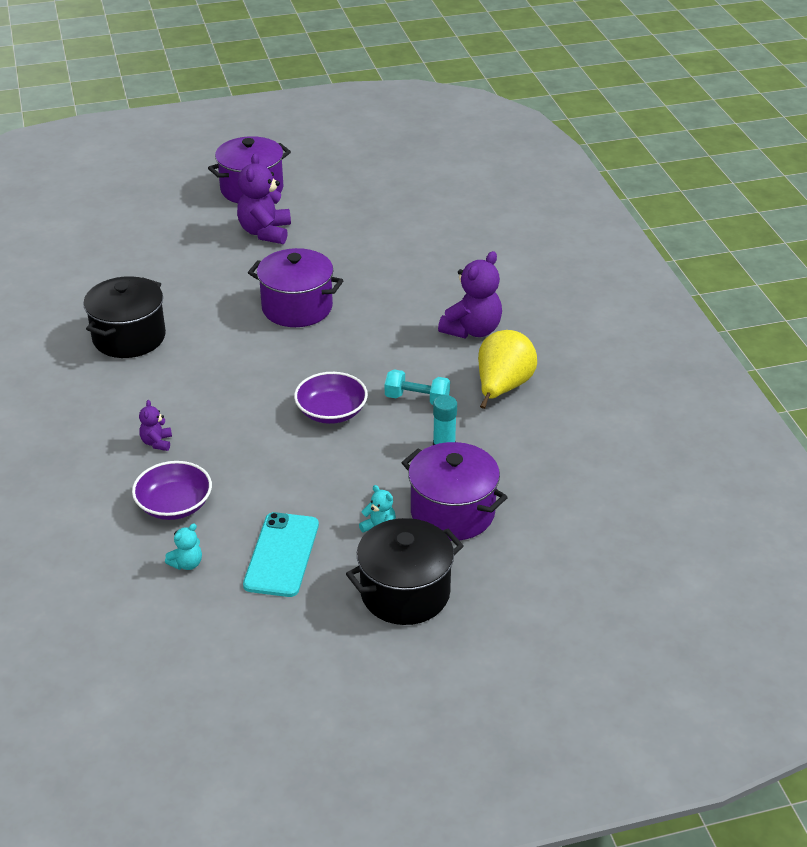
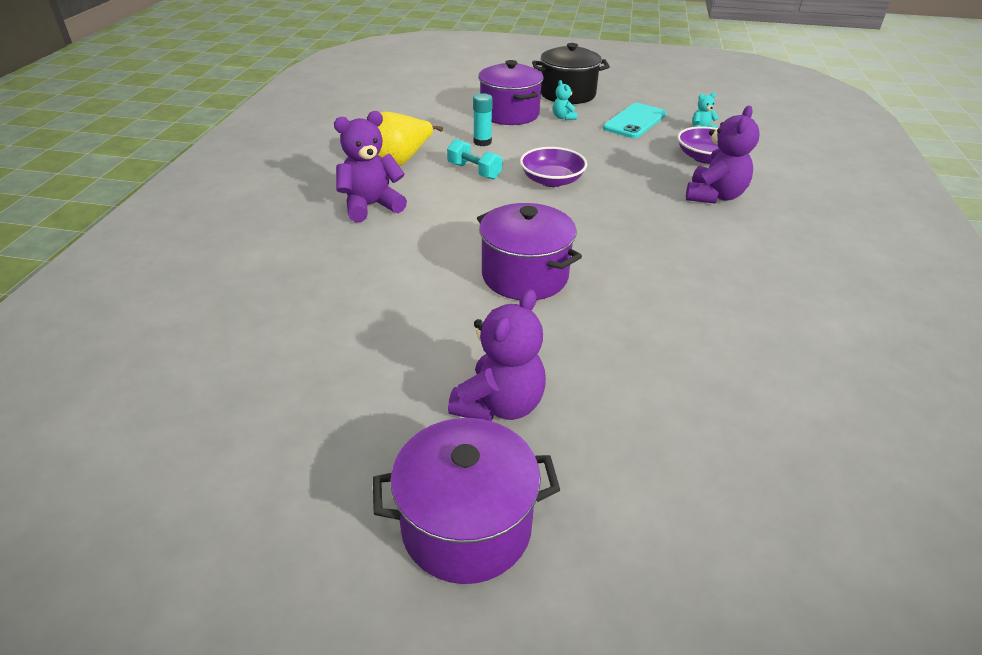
camera: 155 degrees left, 0 degrees up
(129, 337) = (736, 297): black pot -> none
(157, 442) = (714, 196): purple teddy bear -> purple teddy bear, size x2.03

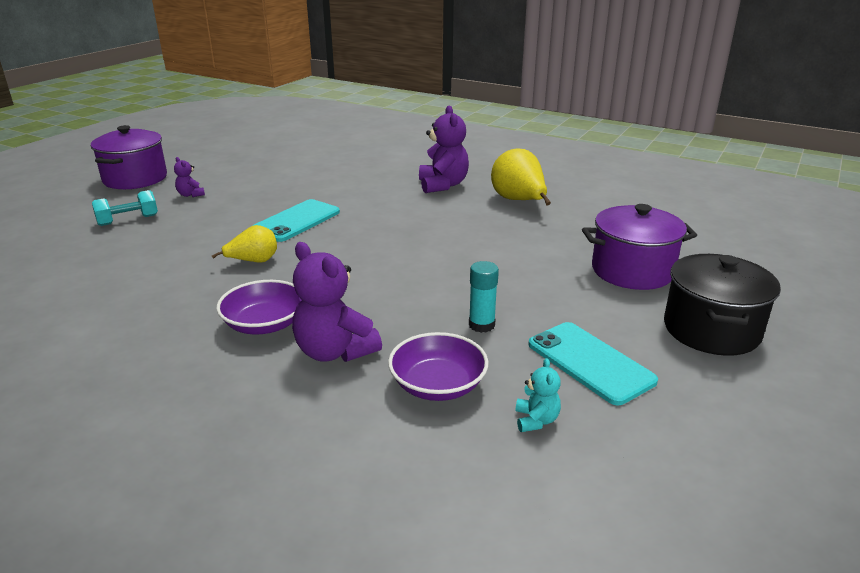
camera: 110 degrees right, 10 degrees down
(474, 171) = (482, 229): turquoise dumbbell -> turquoise dumbbell (128, 220)
(482, 142) = (550, 242): turquoise glue stick -> turquoise glue stick (481, 325)
(499, 405) = (190, 195): purple teddy bear -> purple teddy bear, size x0.49
(525, 276) = (296, 221): purple pot -> turquoise phone
(552, 180) = (439, 261): purple bowl -> purple bowl (264, 324)
(563, 117) = (615, 305): turquoise teddy bear -> none
(633, 273) = (253, 261): none -> yellow pear

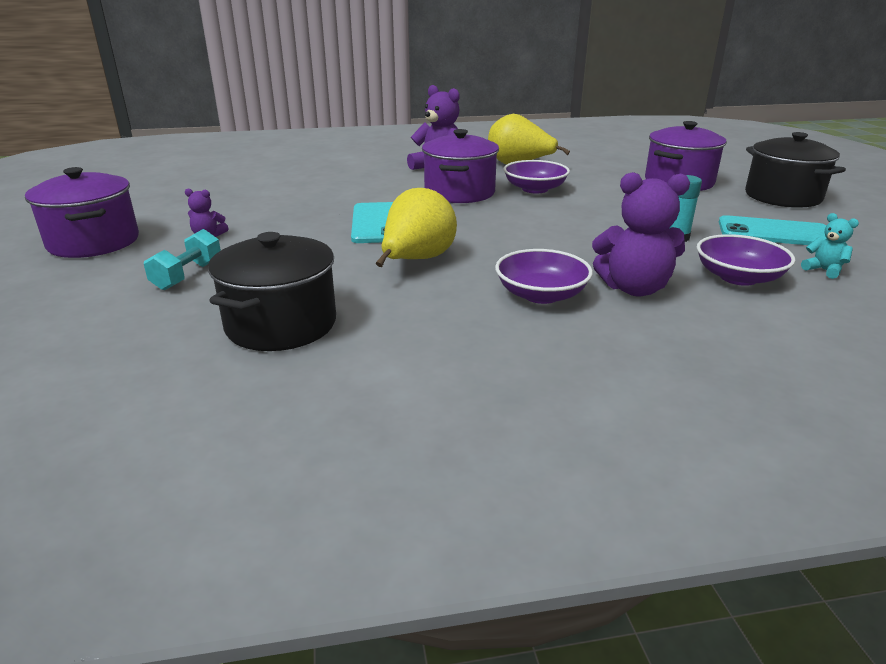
camera: 40 degrees left, 0 degrees up
(100, 274) = (281, 324): none -> black pot
(253, 261) = (416, 261): yellow pear -> yellow pear, size x1.64
(408, 214) = (459, 193): none -> purple pot
(474, 231) = (535, 189): none -> purple bowl

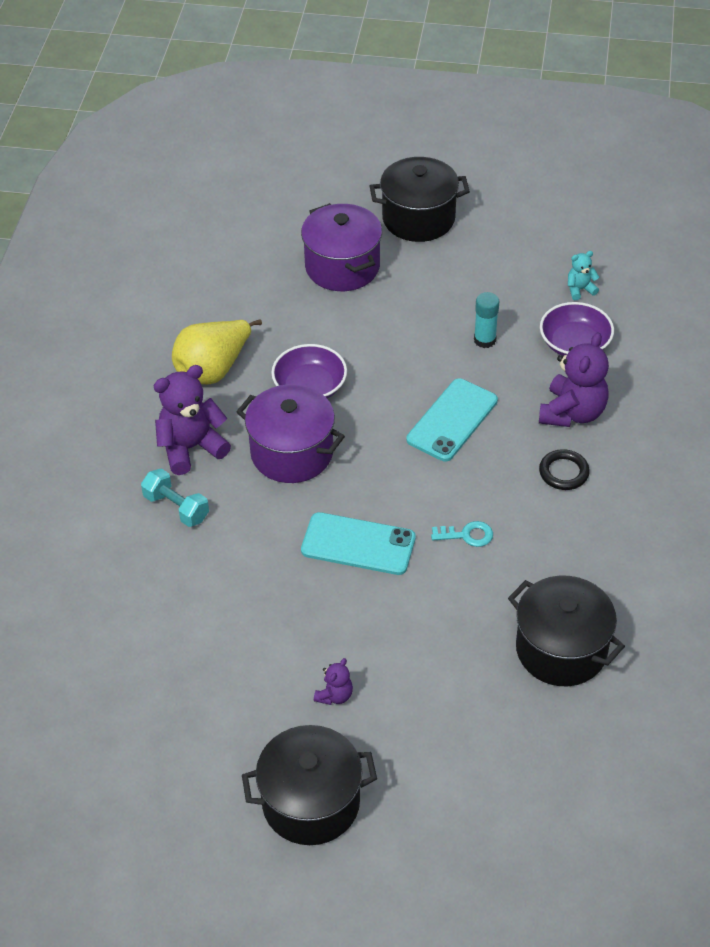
camera: 70 degrees left, 20 degrees up
(94, 242) = (311, 802): purple pot -> black pot
(188, 275) = (437, 713): turquoise dumbbell -> turquoise dumbbell (176, 507)
(416, 261) = (467, 535): yellow pear -> turquoise key
(541, 295) = (563, 472): purple bowl -> black ring
(774, 233) = (500, 274): turquoise phone -> turquoise phone (452, 420)

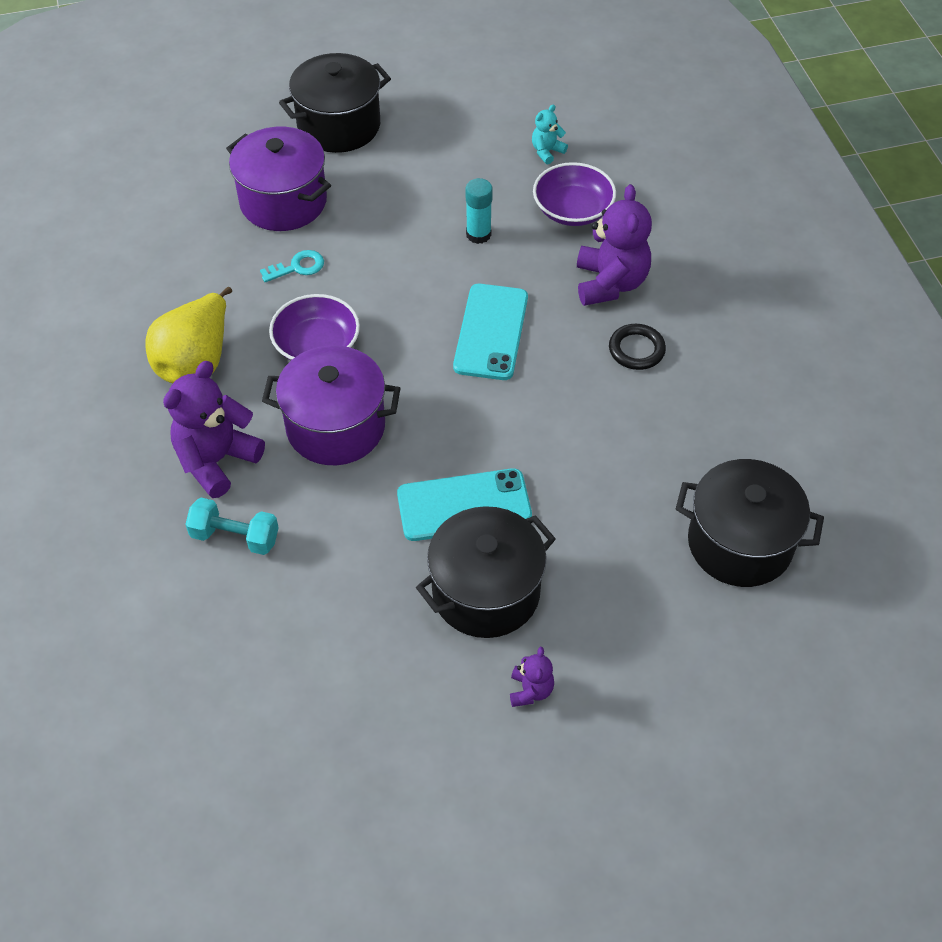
camera: 25 degrees left, 5 degrees up
(311, 802) = (571, 829): black pot -> black pot (486, 592)
(467, 535) = (575, 453): turquoise key -> turquoise key (298, 267)

